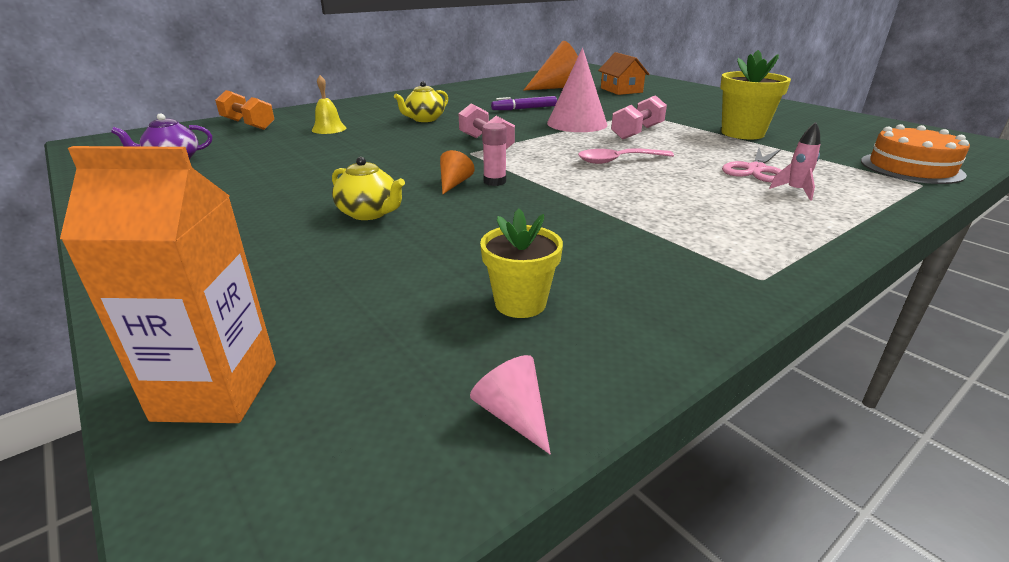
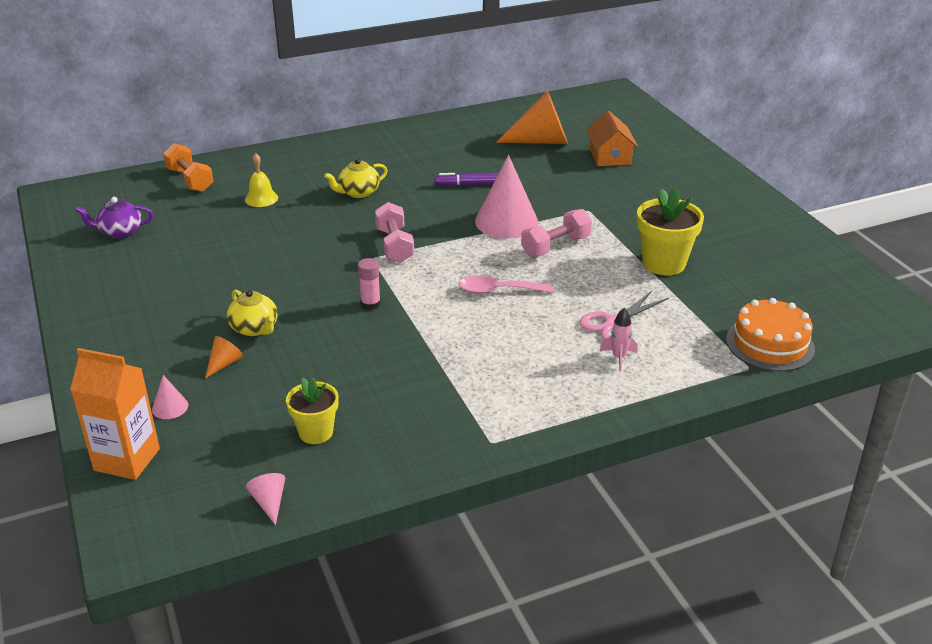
camera: 15 degrees right, 5 degrees up
(278, 305) = (170, 407): none -> pink cone
(454, 183) = (335, 301): orange cone -> orange cone (224, 363)

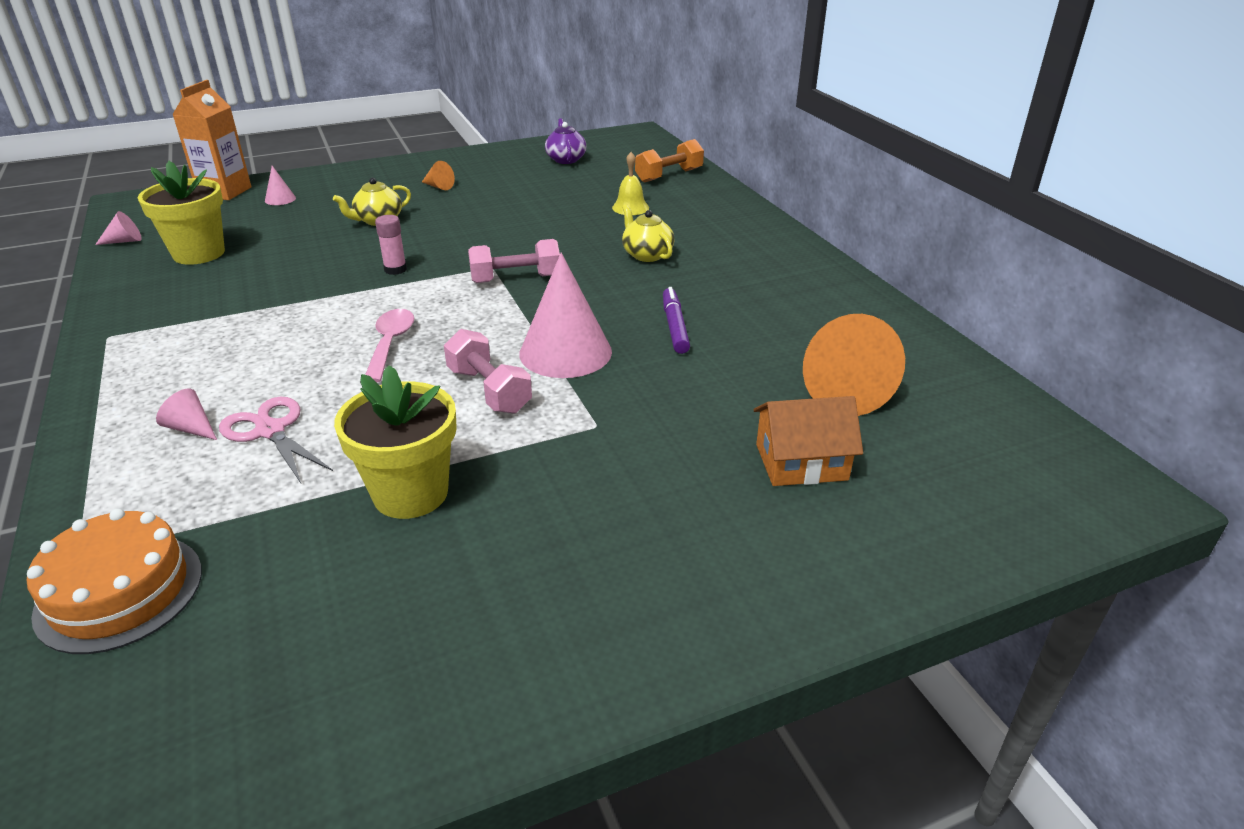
camera: 90 degrees right, 0 degrees up
(224, 363) = (329, 213): orange cone -> orange cone (439, 186)
(316, 432) = (199, 253): yellow flower pot -> yellow flower pot, size x1.55
(619, 358) = (191, 428): pink rocket -> pink cone

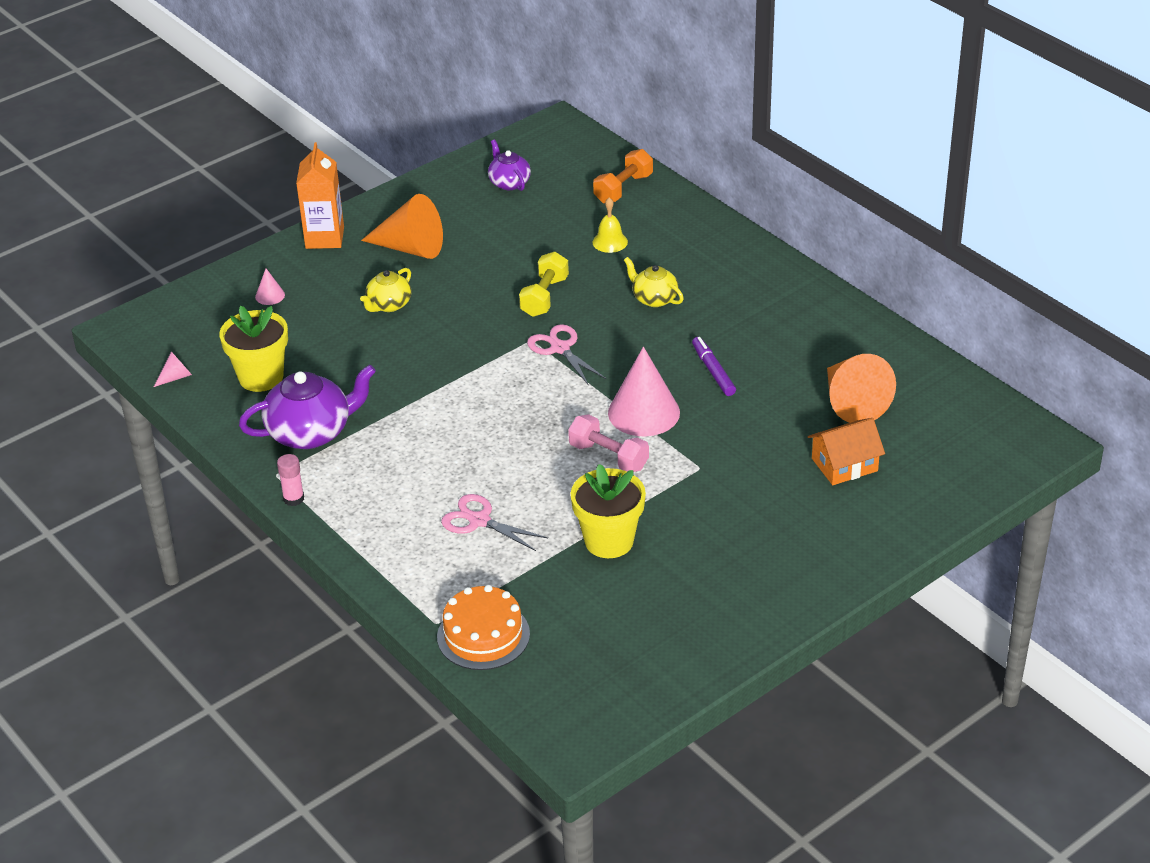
camera: 15 degrees left, 5 degrees up
(189, 306) = (311, 432): none -> purple teapot
(191, 428) = (422, 531): pink cone -> none
(225, 192) = (205, 296): orange carton -> orange carton (324, 238)
(390, 344) = (506, 433): pink spoon -> none
(395, 269) = (451, 359): pink glue stick -> pink glue stick (293, 499)
(439, 186) = (410, 248): orange cone -> orange cone, size x2.26
(516, 279) = (560, 348): pink dumbbell -> pink scissors
(533, 237) = (544, 297): none -> yellow dumbbell

